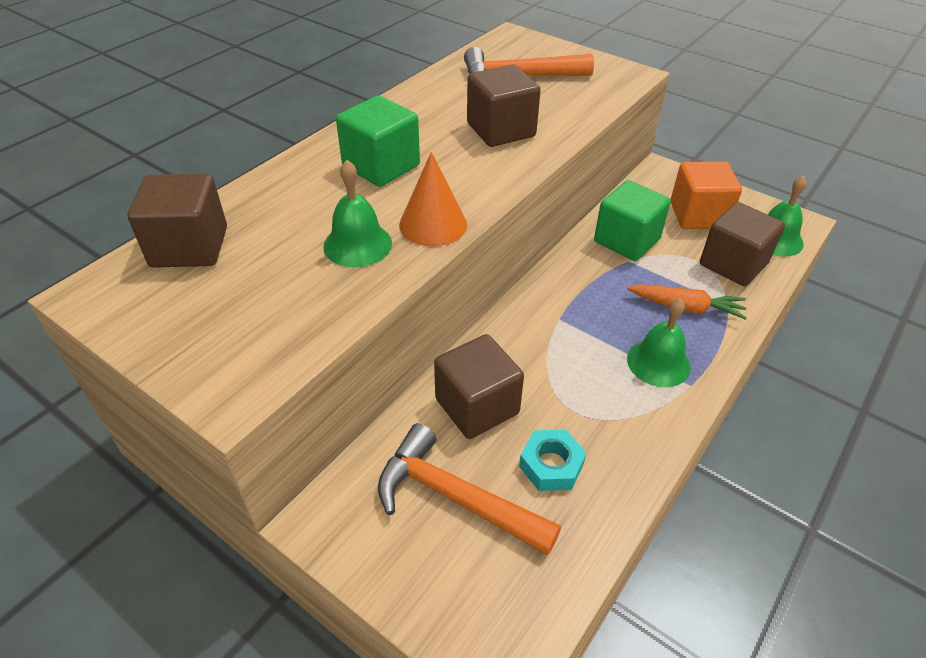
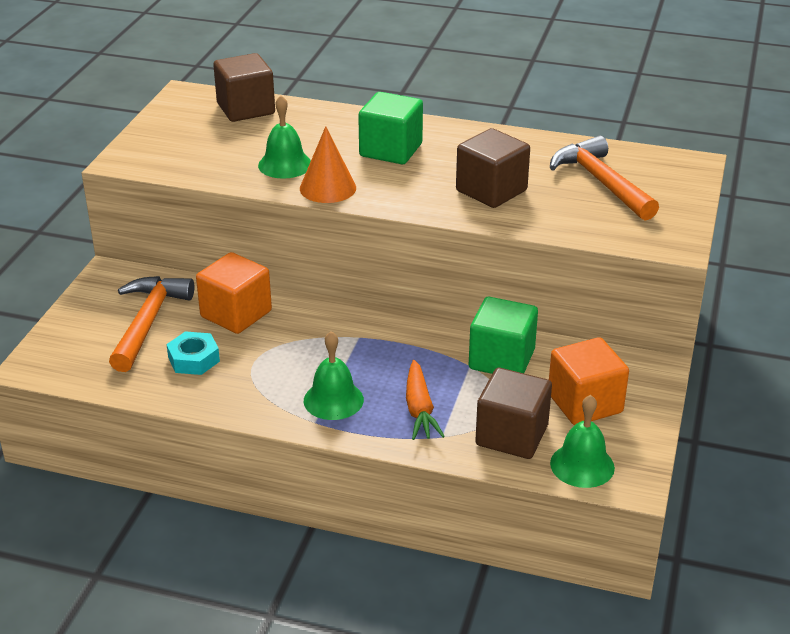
camera: 70 degrees right, 10 degrees down
(477, 406) = (236, 314): brown cube -> orange cube

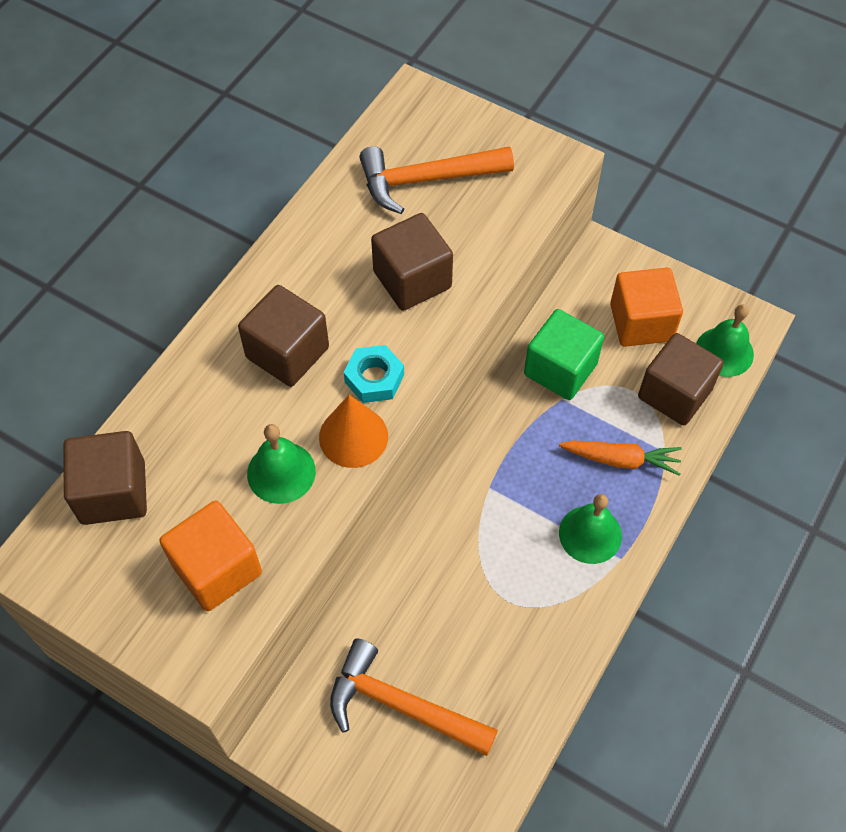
camera: 75 degrees left, 25 degrees up
(193, 359) = (487, 663): turquoise nut -> turquoise nut (374, 378)
(236, 314) = (413, 604): orange cube -> orange cube (217, 569)
(391, 150) = (287, 352): green cube -> brown cube

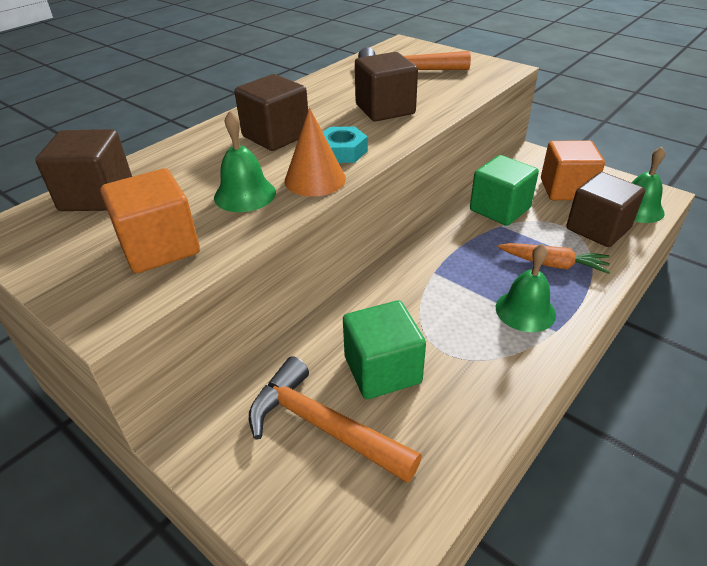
camera: 10 degrees right, 20 degrees down
(449, 632) = (382, 370): none -> green cube

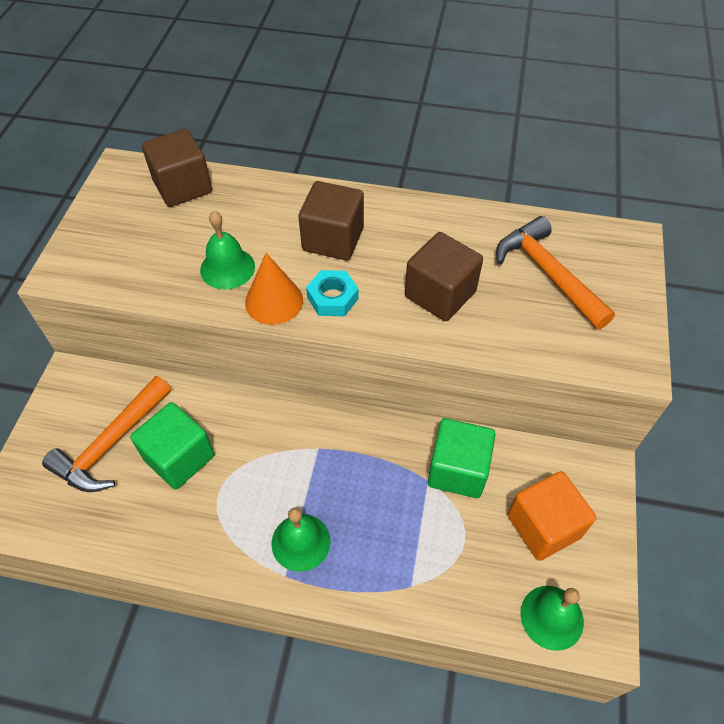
camera: 60 degrees right, 15 degrees up
(160, 247) = (138, 258): orange cube -> none
(323, 426) = (111, 443): orange hammer -> orange hammer turned 150 degrees counterclockwise
(553, 264) = (386, 548): orange carrot -> none
(598, 229) = (479, 579): brown cube -> none

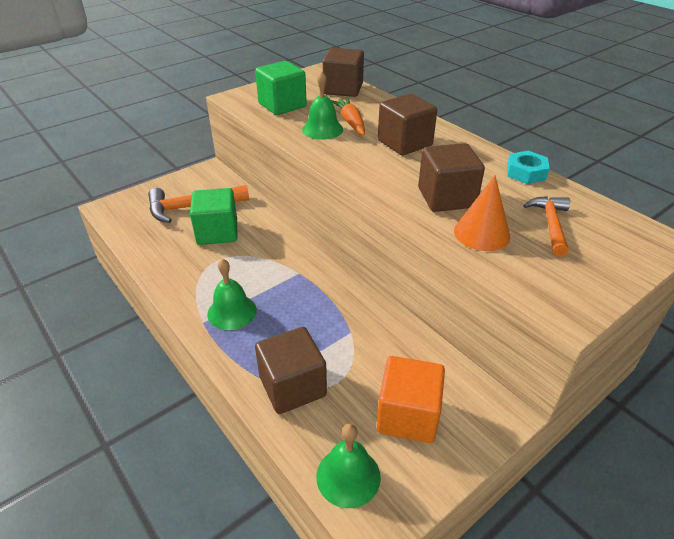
camera: 40 degrees right, 15 degrees down
(246, 238) = (350, 122): none -> orange carrot
(274, 301) = (330, 153): orange cone -> orange cone (481, 233)
(332, 298) = (368, 168): turquoise nut -> turquoise nut (526, 172)
(434, 574) = (292, 386): none -> brown cube
(457, 470) = (379, 340): green cube -> green cube (282, 105)
(548, 274) = (550, 225): orange hammer -> orange hammer, size x0.66

